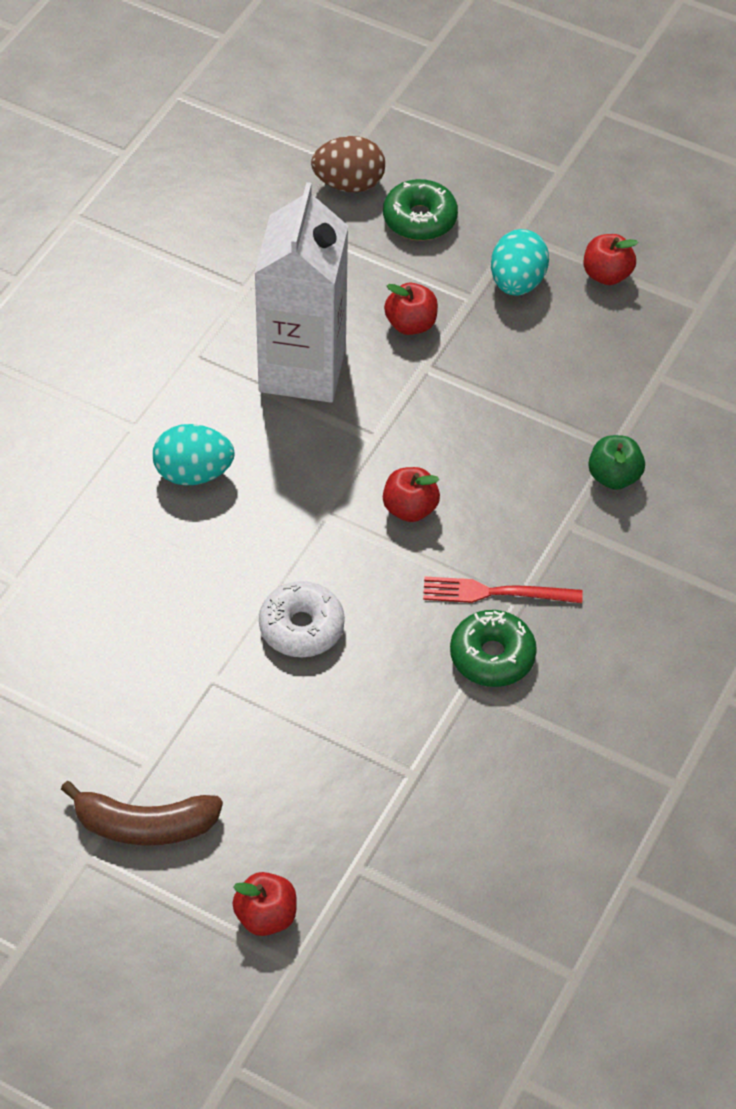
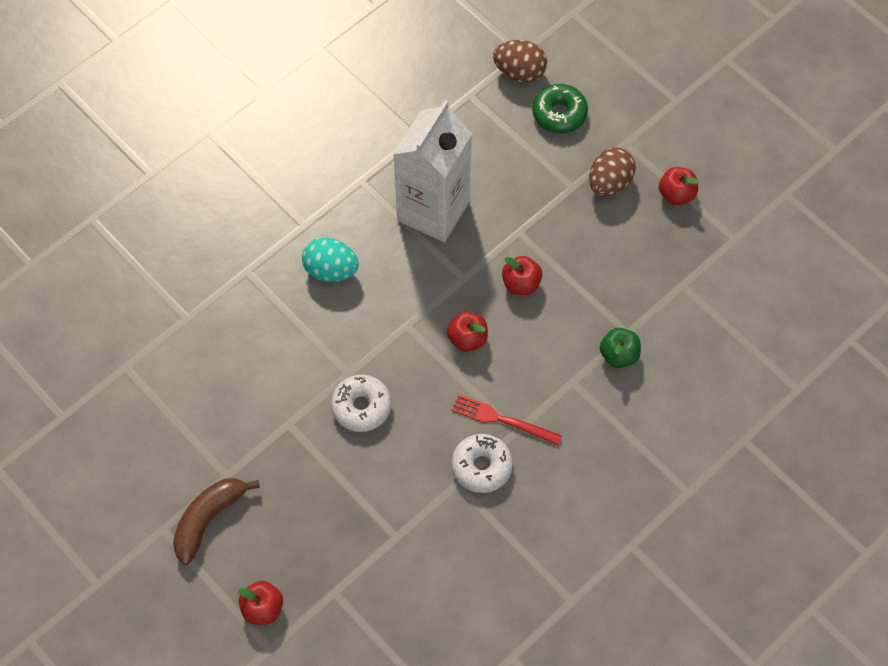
camera: 20 degrees right, 10 degrees up
(145, 825) = (208, 519): brown banana -> brown banana turned 105 degrees clockwise
(411, 324) = (521, 196): red apple -> red apple (521, 283)
(492, 656) = (481, 466): green donut -> white donut
(517, 282) = (609, 183): turquoise egg -> brown egg

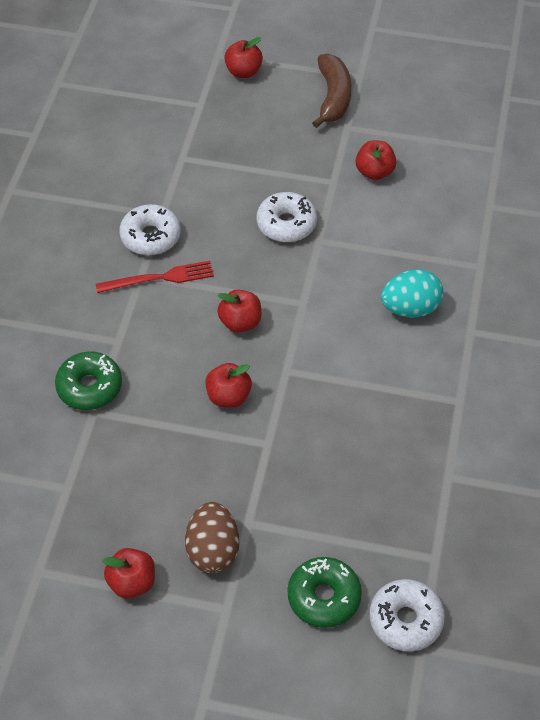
camera: 145 degrees right, 10 degrees down
(246, 412) = (374, 172): none -> red apple
(433, 211) = (367, 414): white carton -> none
(519, 72) = (405, 620): brown egg -> white donut
(619, 355) = (89, 387): green apple -> green donut

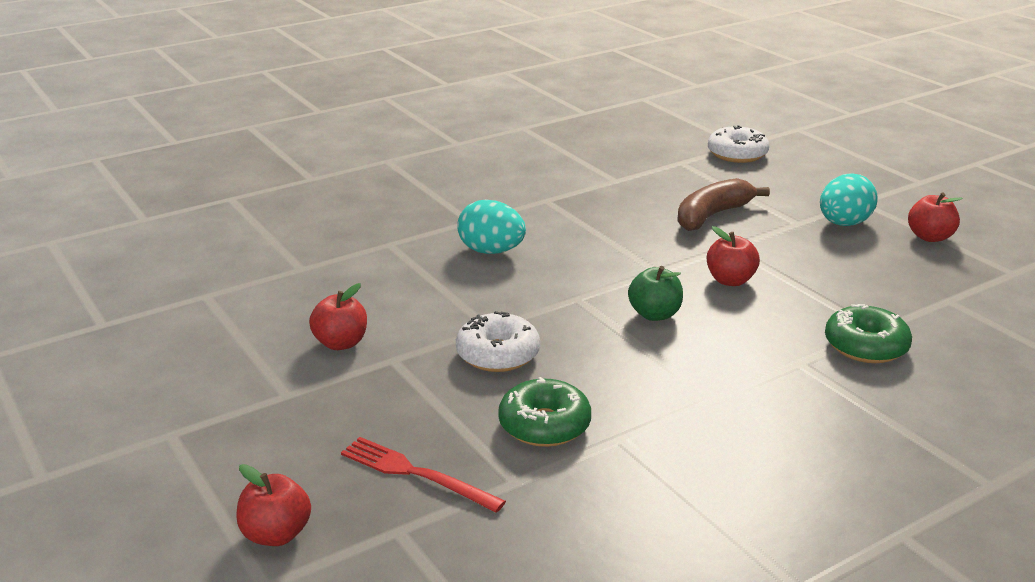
camera: 135 degrees left, 25 degrees down
(150, 236) = (660, 424): white donut -> none
(159, 278) = (695, 385): red fork -> red fork (416, 474)
(213, 550) = (843, 224): brown egg -> turquoise egg
(240, 322) = (654, 314): red apple -> green apple
(324, 597) = (782, 179): green donut -> green donut (544, 425)
(333, 97) = (241, 432): brown banana -> brown banana (712, 215)

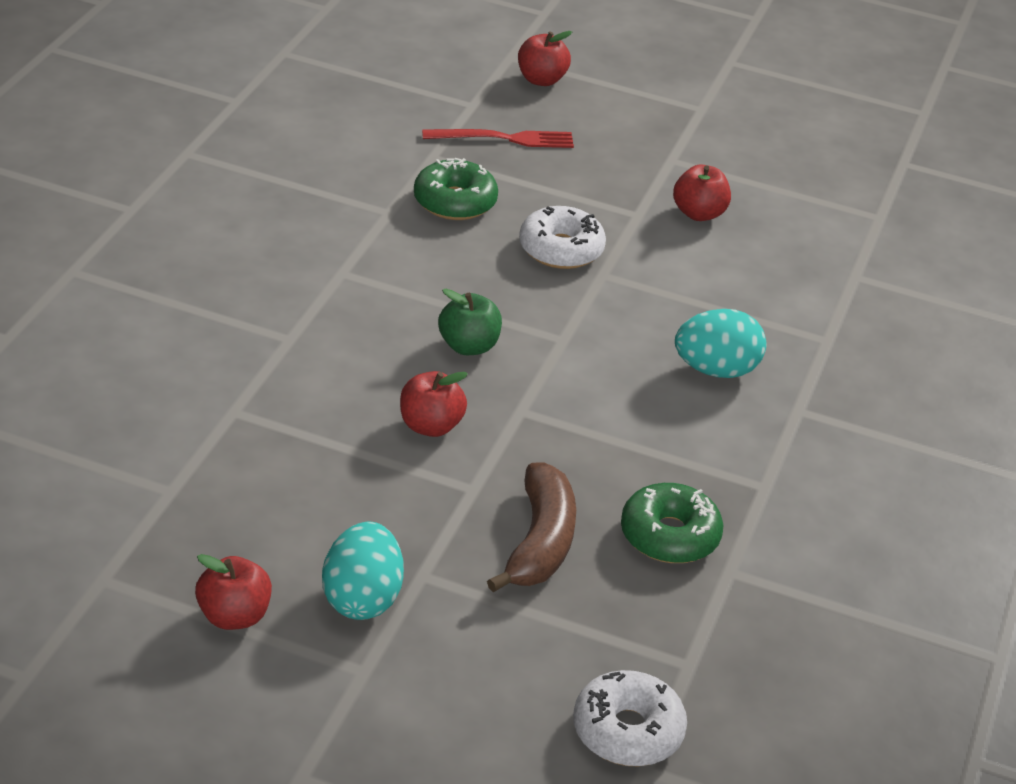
camera: 140 degrees right, 10 degrees up
(865, 346) = (235, 383): green donut -> green donut (669, 536)

